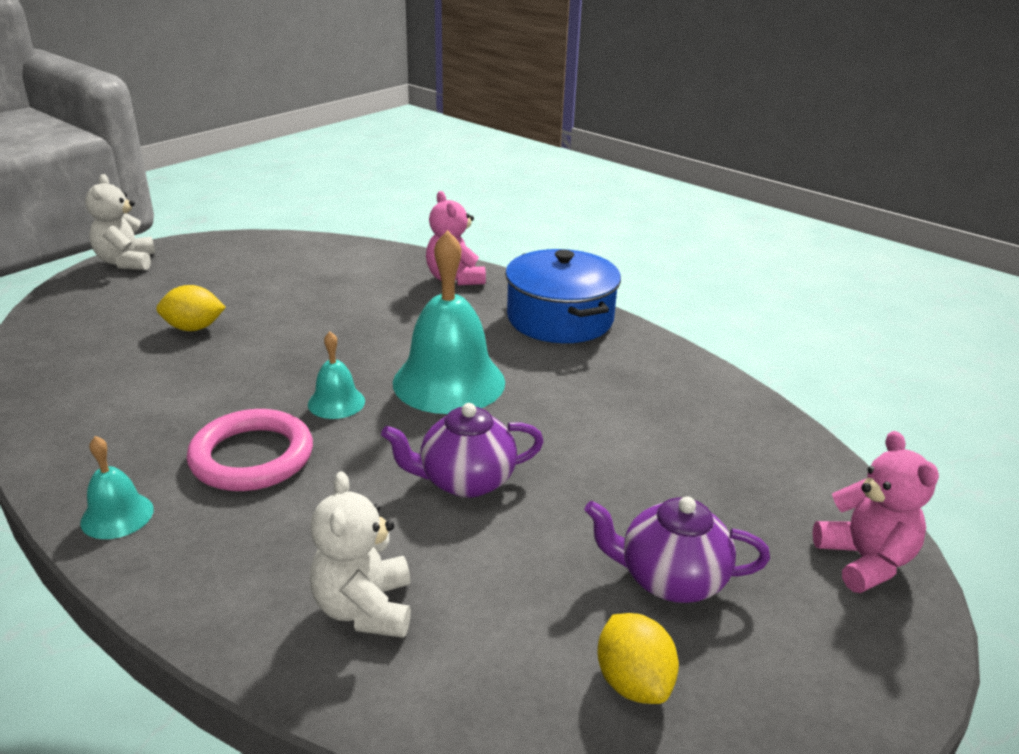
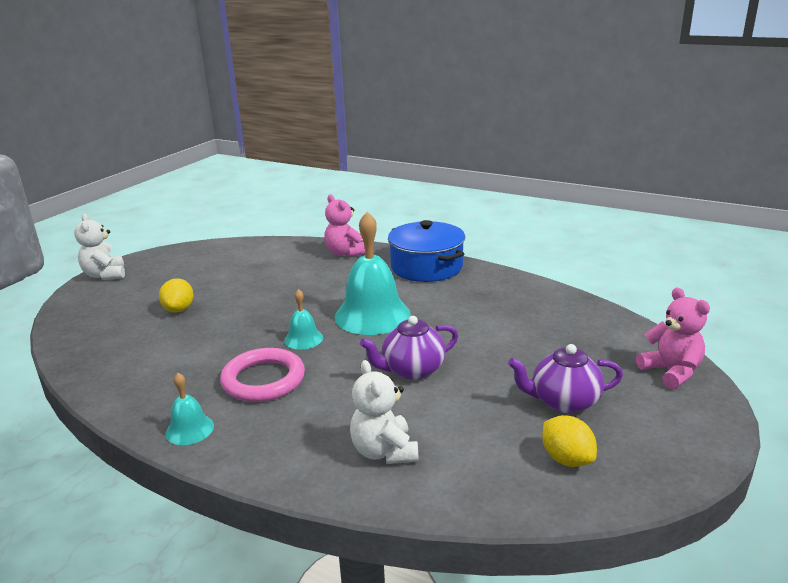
camera: 10 degrees left, 5 degrees down
(194, 328) = (179, 309): yellow lemon -> yellow lemon turned 75 degrees counterclockwise

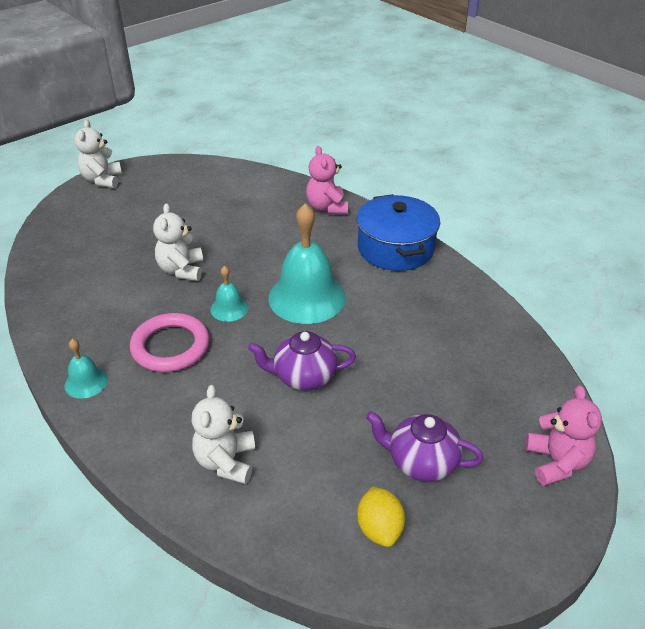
camera: 20 degrees right, 15 degrees up
(179, 309) = (143, 240): yellow lemon -> none
(235, 322) = (181, 270): none -> white teddy bear

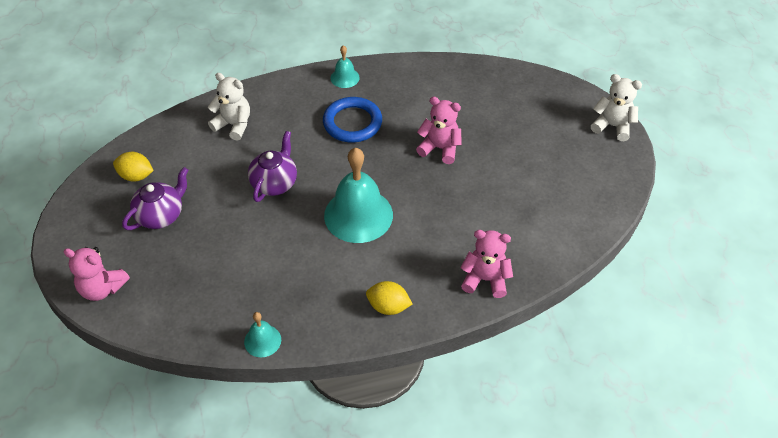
camera: 115 degrees right, 10 degrees up
(170, 346) = (352, 123): pink ring -> blue ring
(181, 270) = (440, 148): white teddy bear -> pink teddy bear
(229, 308) = (374, 164): turquoise bell -> turquoise bell (262, 340)
(395, 248) = (388, 307): blue pot -> yellow lemon

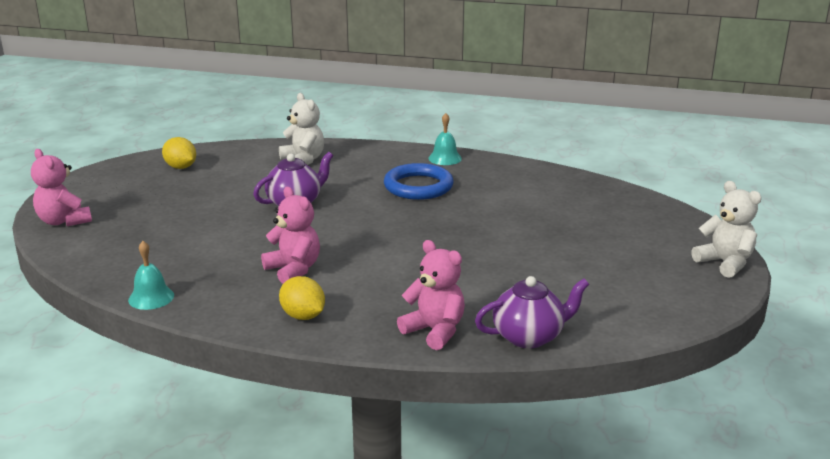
camera: 30 degrees right, 25 degrees down
(161, 215) = (170, 194): purple teapot -> purple teapot (529, 336)
(358, 215) = (350, 245): turquoise bell -> none
(440, 148) = (492, 225): pink teddy bear -> pink teddy bear (293, 270)

